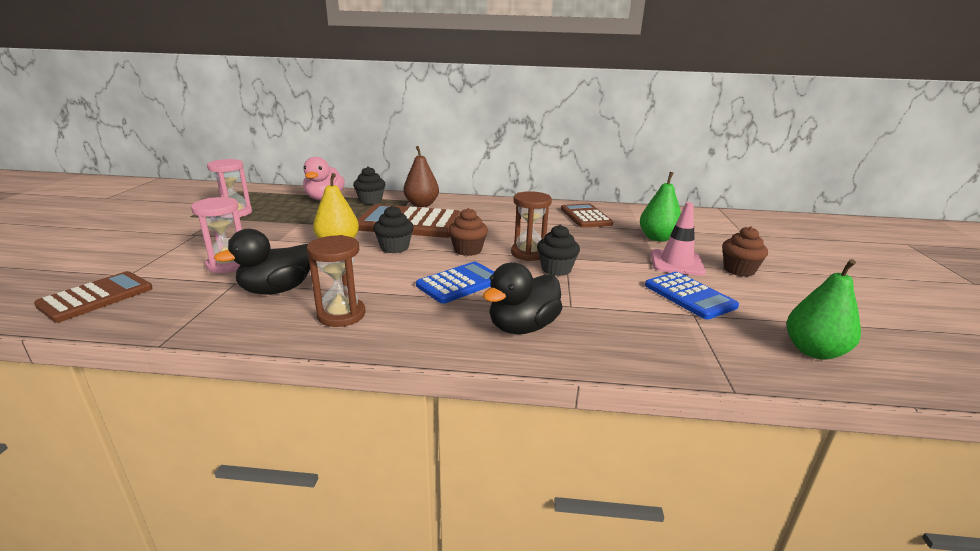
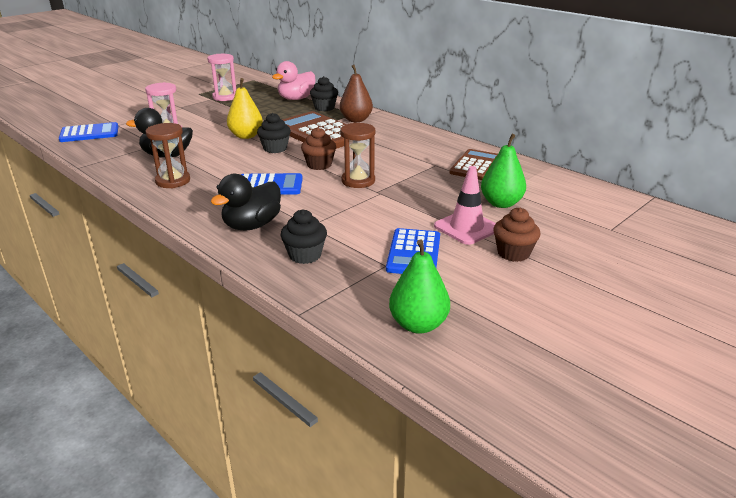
camera: 40 degrees right, 5 degrees up
(96, 297) = (89, 133): brown calculator -> blue calculator
(522, 327) = (252, 225): black duck -> black duck turned 45 degrees counterclockwise
(556, 269) = (353, 198): black cupcake -> black cupcake (305, 255)

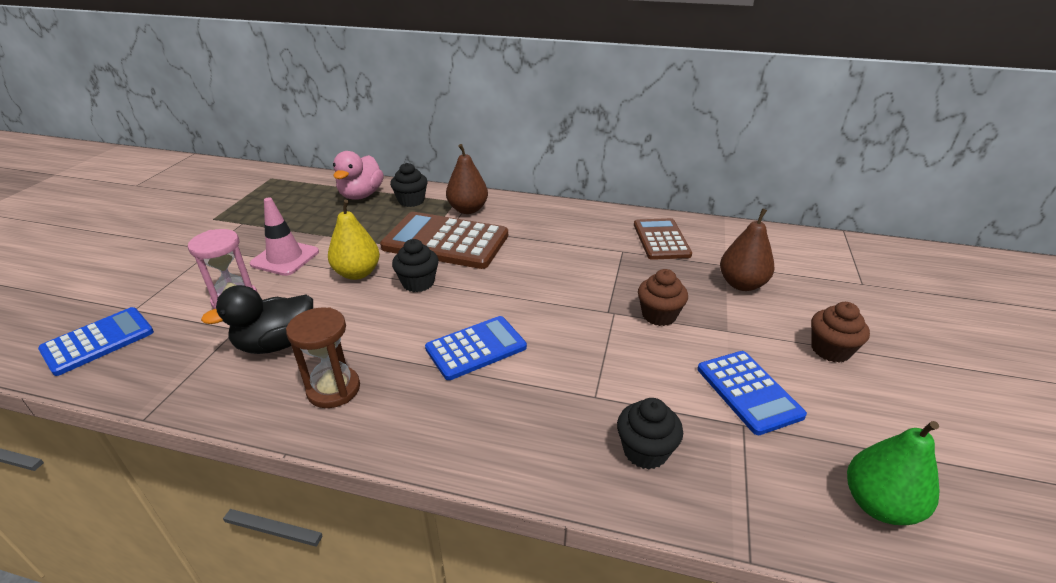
camera: 30 degrees left, 5 degrees up
(225, 97) = (260, 215): pink hourglass -> none
(252, 225) = (527, 427): black duck -> none
(319, 165) = (500, 292): brown cupcake -> brown cupcake (659, 315)
(358, 181) = (571, 302): brown hourglass -> none
(466, 228) = (751, 331): pink traffic cone -> pink traffic cone (285, 258)
(501, 203) = (742, 284): green pear -> brown pear

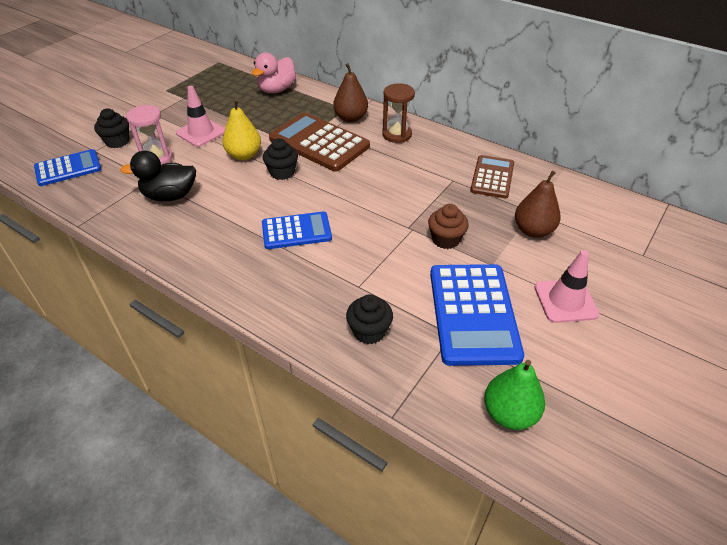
camera: 20 degrees right, 10 degrees up
(333, 389) = (191, 236): brown hourglass -> brown hourglass (397, 135)
(411, 201) = (311, 102): black cupcake -> black cupcake (117, 141)
(748, 392) = (473, 313): blue calculator -> blue calculator, size x1.61
(830, 350) = (565, 301): brown cupcake -> pink traffic cone

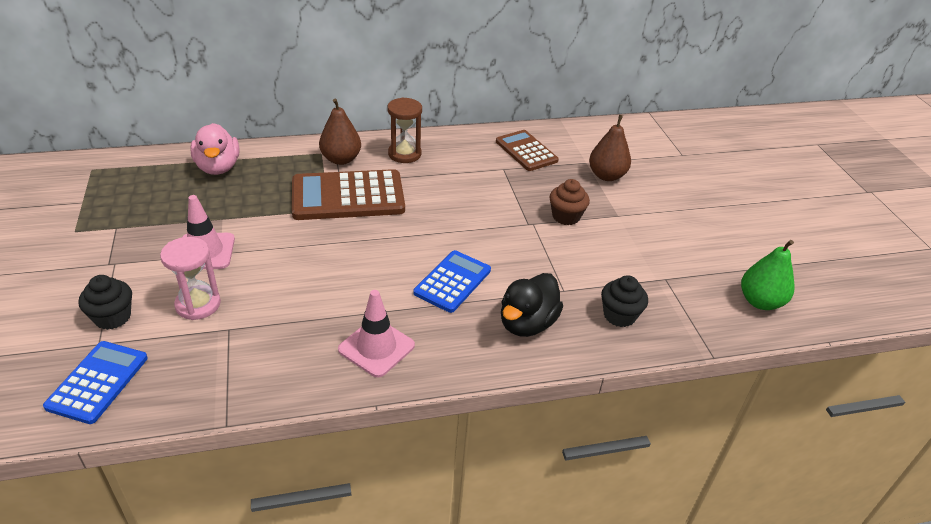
camera: 50 degrees left, 5 degrees down
(170, 196) = (281, 329): black duck -> black duck (527, 323)
(244, 155) = (293, 247): yellow pear -> none
(282, 172) = (357, 241): black cupcake -> none
(473, 313) = (656, 256): blue calculator -> none
(565, 301) = (688, 211): pink traffic cone -> pink traffic cone (376, 347)

